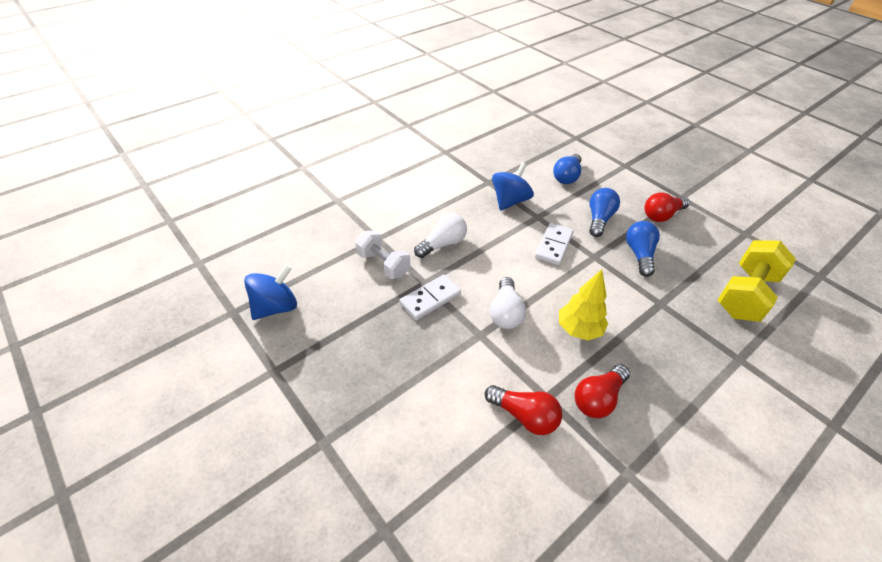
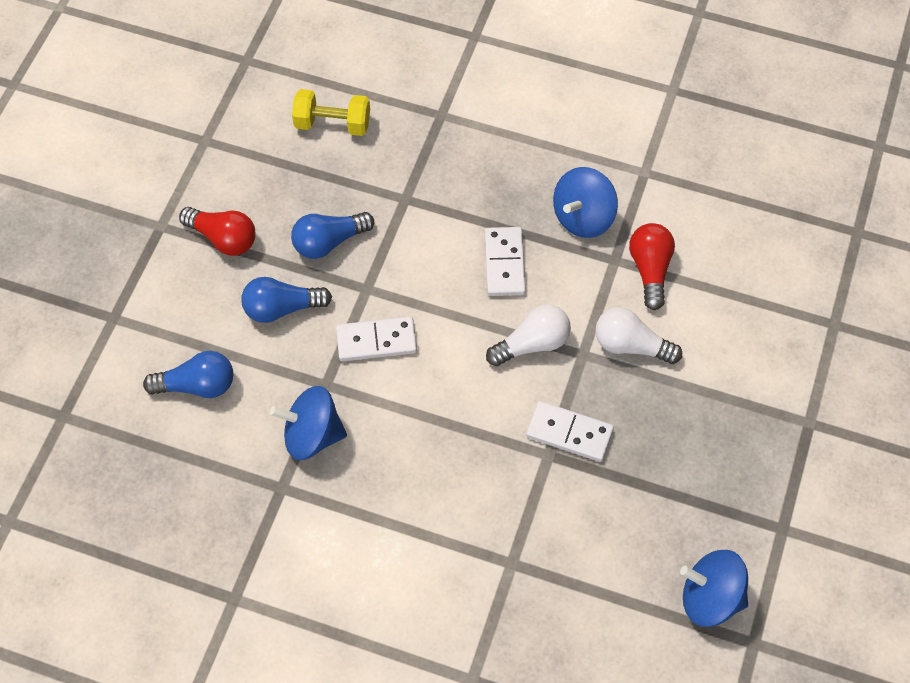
camera: 120 degrees left, 15 degrees up
(383, 264) = (553, 522): white dumbbell -> none
(443, 244) = (465, 473): white light bulb -> white light bulb (631, 345)
(579, 330) = (504, 263): yellow tree -> white domino
(598, 399) = (583, 217): red light bulb -> blue spinning top
(745, 295) = (332, 124): yellow dumbbell -> yellow dumbbell, size x0.66

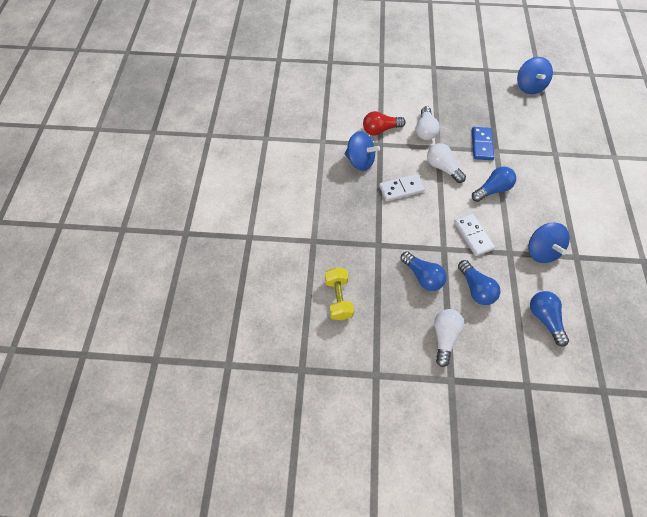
camera: 105 degrees left, 0 degrees up
(223, 238) = (444, 337): red light bulb -> white light bulb
(459, 409) = (492, 190): none -> blue light bulb
(569, 433) = (481, 145): white domino -> blue domino

